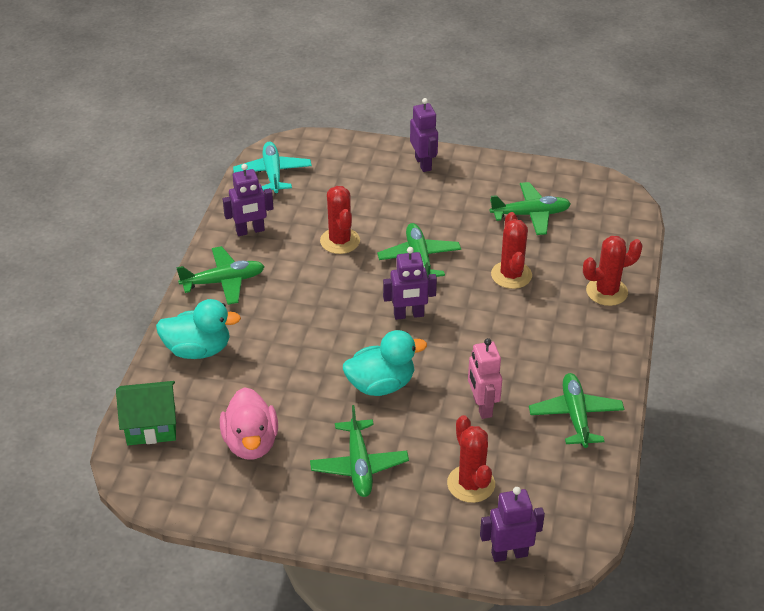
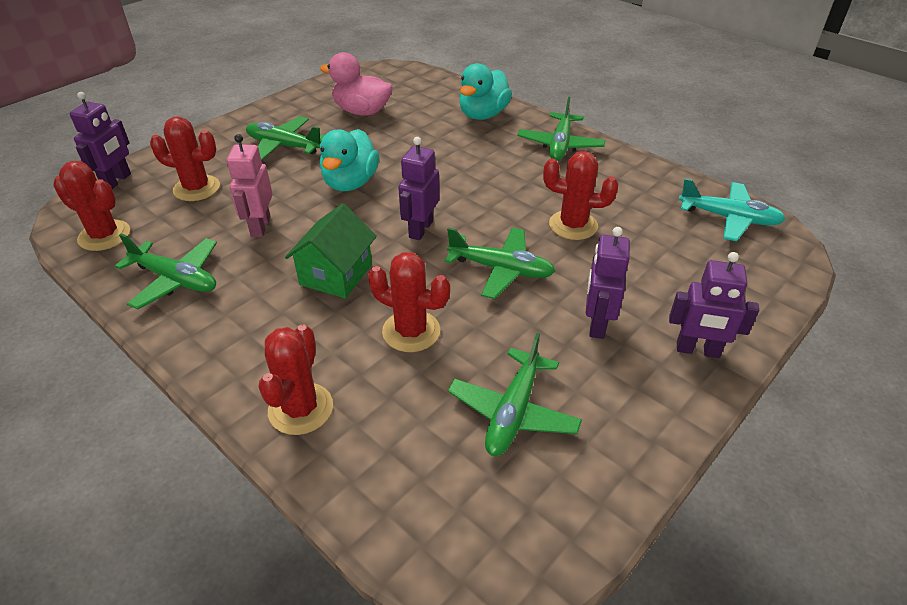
camera: 120 degrees right, 0 degrees up
(151, 426) = (423, 82): green house -> green house (336, 274)
(250, 231) = (628, 177): purple robot -> purple robot (596, 324)
(482, 406) = (260, 227): pink robot -> pink robot turned 105 degrees counterclockwise
(576, 498) = (104, 235): none -> red cactus

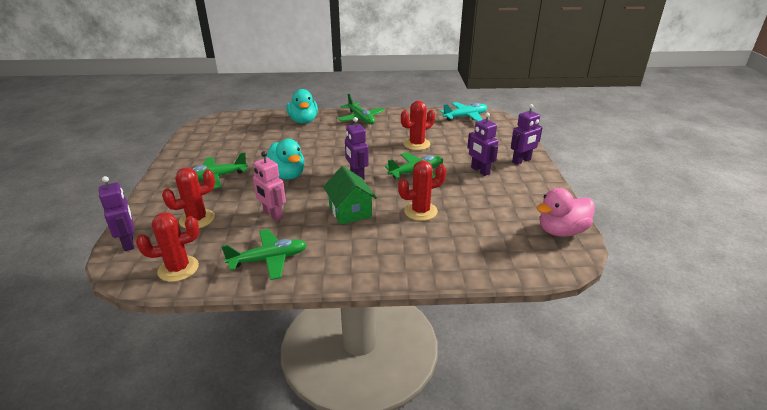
camera: 45 degrees left, 10 degrees down
(300, 409) = (426, 262): red cactus -> none
(362, 111) = (233, 144): pink duck -> pink duck (561, 231)
(513, 412) = (500, 212): green plane -> none

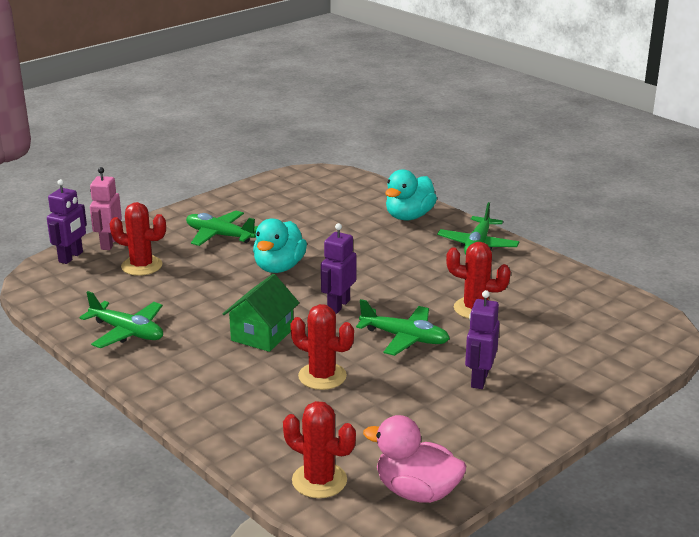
camera: 50 degrees right, 5 degrees down
(178, 269) = (64, 298): red cactus -> red cactus (319, 480)
(272, 215) = (198, 297): pink robot -> pink robot (109, 243)
(465, 117) = (619, 310): turquoise plane -> none
(521, 161) = (560, 401): purple robot -> none

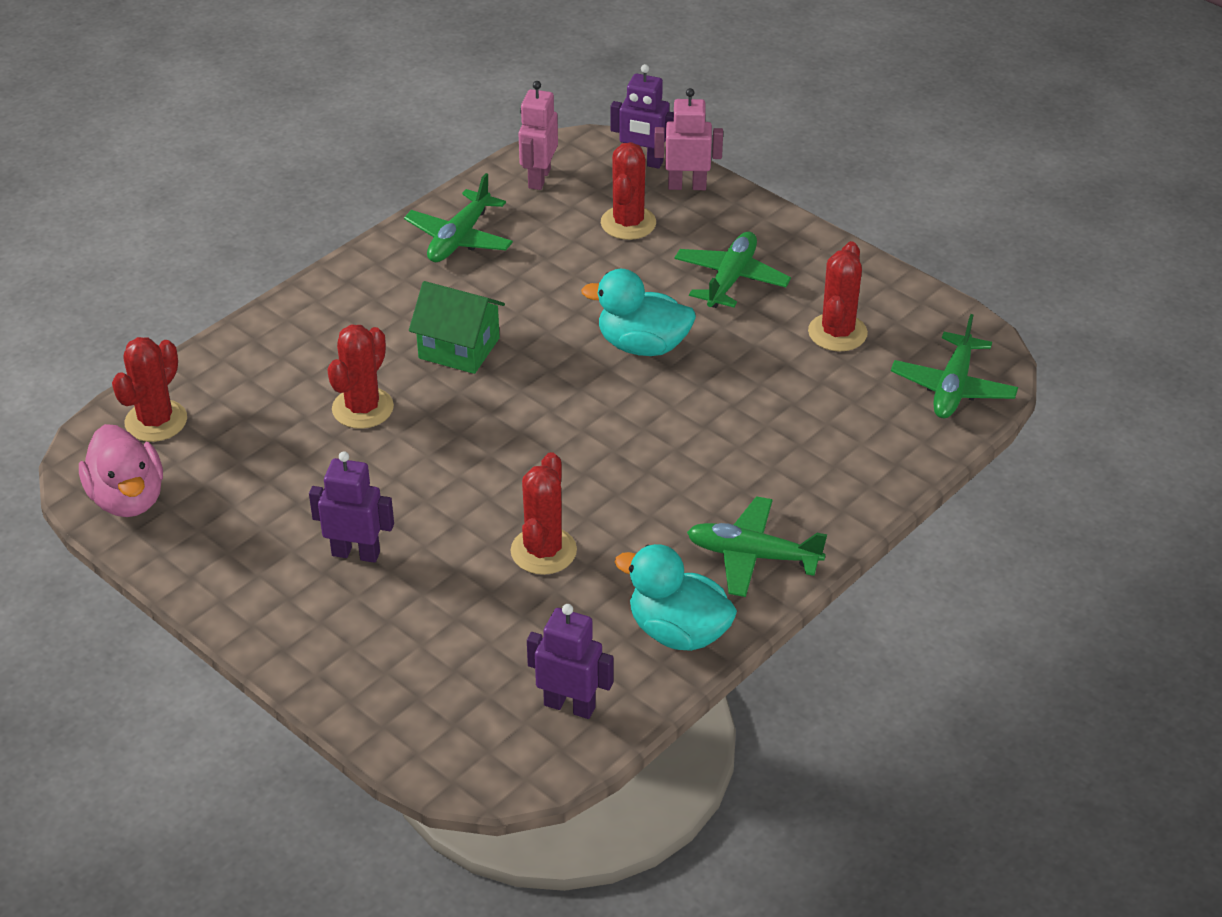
camera: 85 degrees right, 15 degrees up
(67, 297) = (539, 178): none -> pink robot
(284, 208) = (837, 333): none -> red cactus
(338, 305) = (539, 411): purple robot -> purple robot (570, 705)
(404, 338) = (457, 479): green plane -> green plane (953, 387)
(409, 216) = (841, 472): turquoise duck -> turquoise duck (678, 632)
(416, 492) = (128, 498): pink duck -> pink duck turned 135 degrees clockwise

